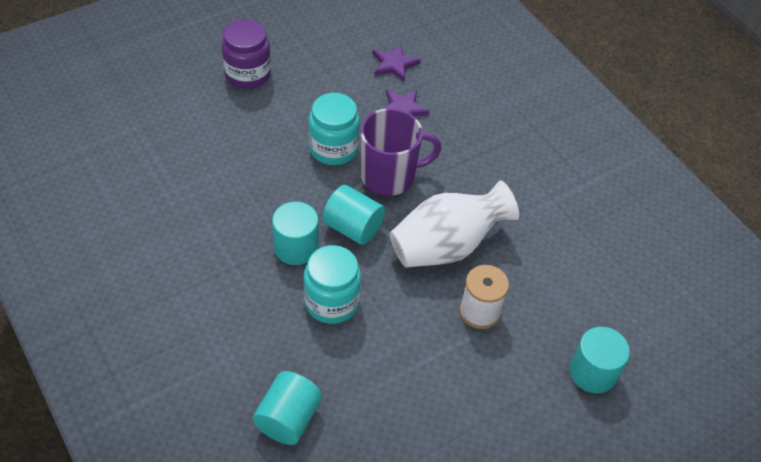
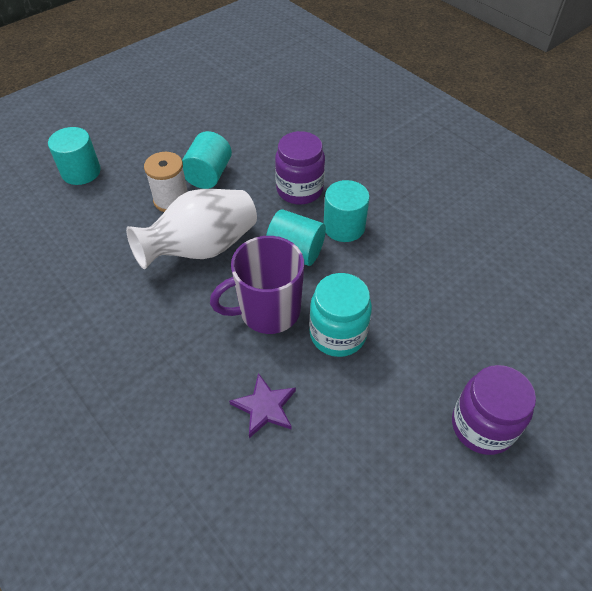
camera: 175 degrees right, 0 degrees up
(288, 418) = (311, 119): turquoise cylinder -> turquoise cylinder (208, 175)
(332, 302) = (299, 190): turquoise jar -> purple jar
(394, 64) = (287, 488): purple star -> none

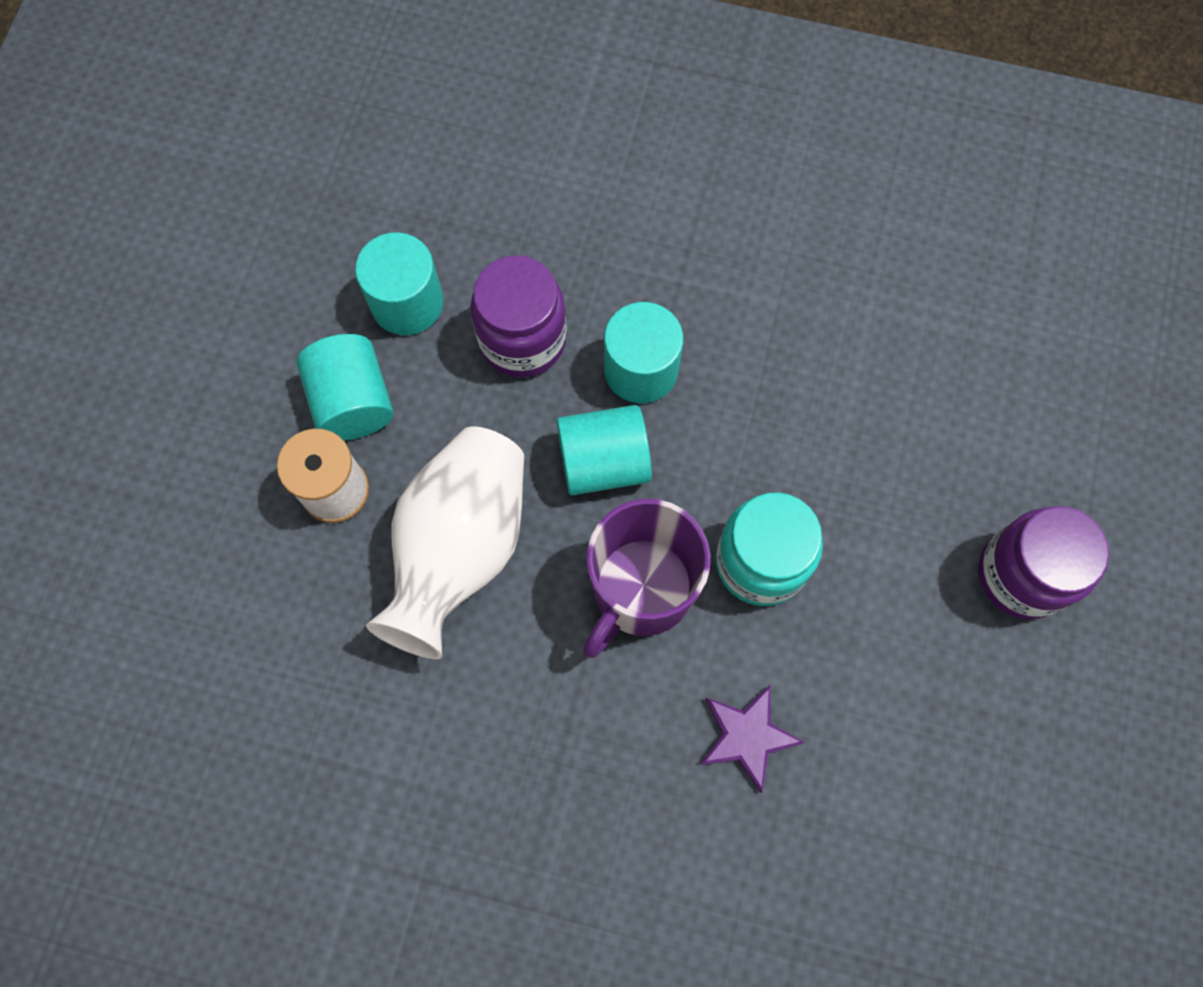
camera: 35 degrees left, 20 degrees up
(81, 172) = (128, 533): turquoise cylinder -> turquoise cylinder (407, 302)

